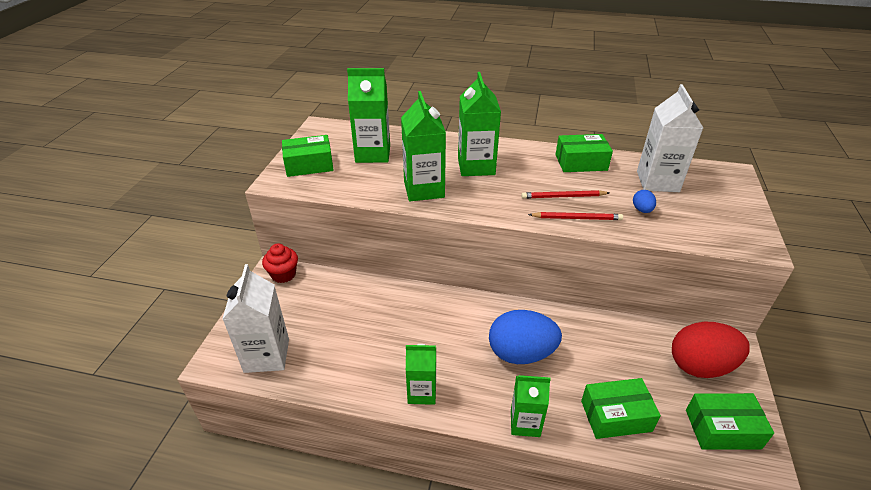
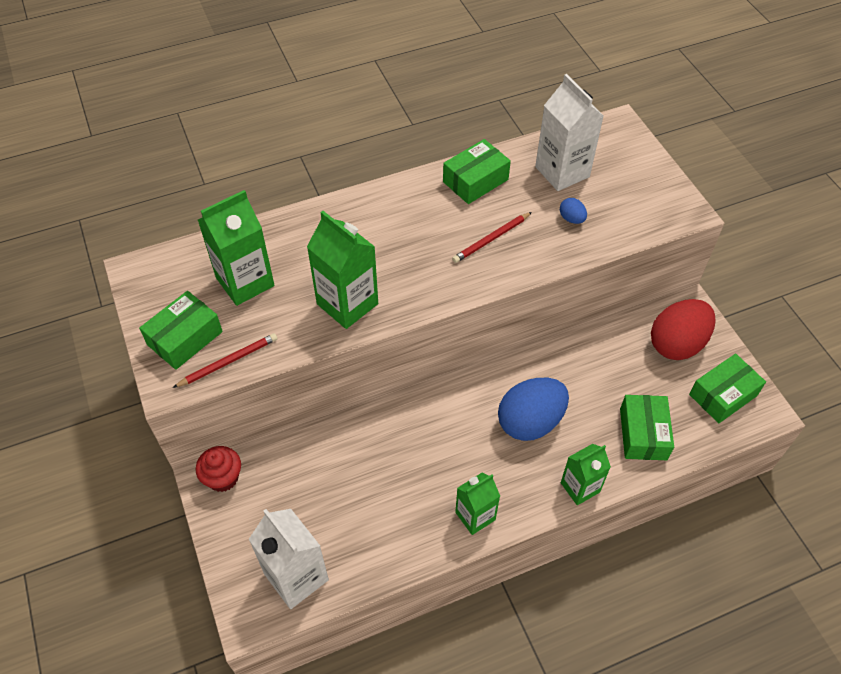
camera: 35 degrees left, 15 degrees up
(476, 166) = (375, 241): green carton -> none
(577, 218) = (522, 261): red pencil -> red pencil (228, 361)
(616, 416) = (643, 434): green box -> green box turned 45 degrees counterclockwise

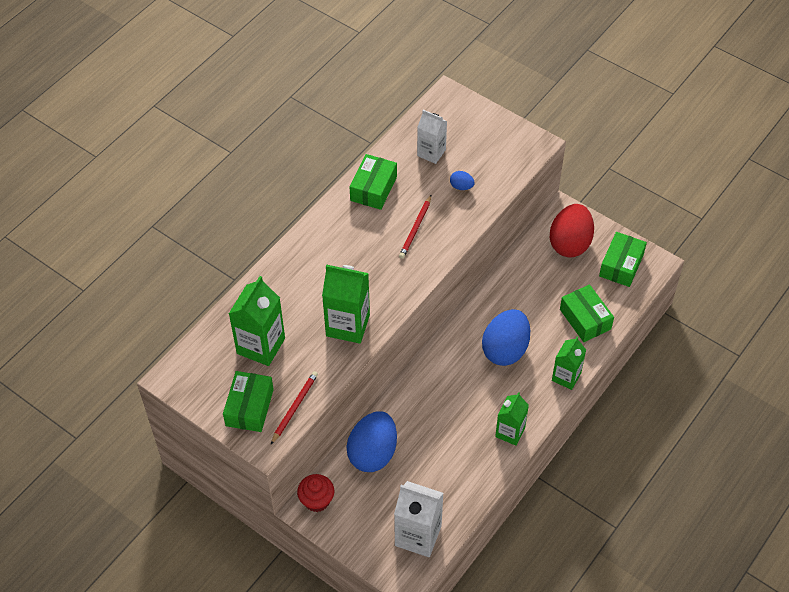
camera: 30 degrees left, 0 degrees up
(314, 459) = (373, 453): none -> blue egg
(562, 172) = (431, 153): white carton -> white carton, size x0.65

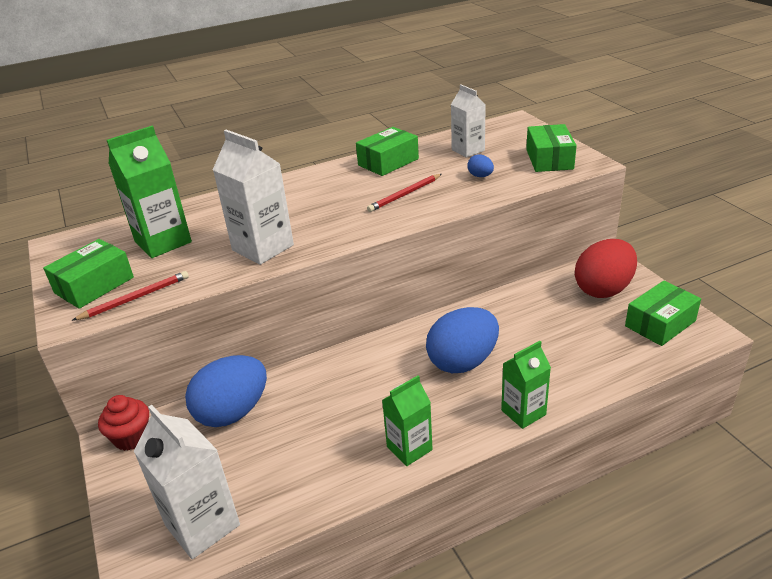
camera: 30 degrees right, 20 degrees down
(348, 325) = (263, 248): green carton -> white carton
(585, 319) = (583, 361): green box -> green box (549, 159)

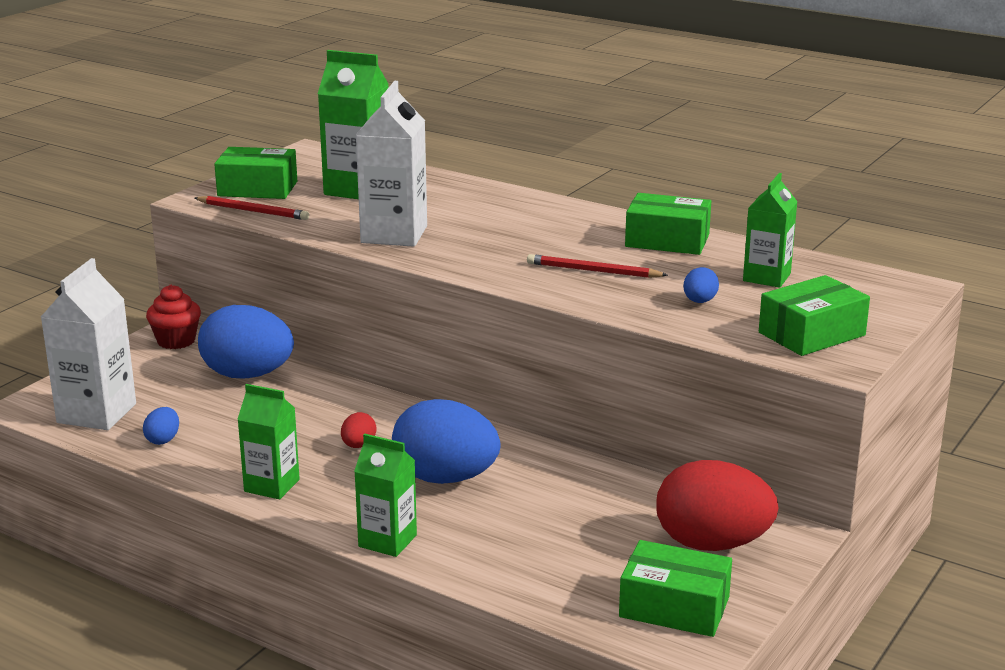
camera: 55 degrees right, 10 degrees down
(288, 492) = (163, 440): none -> blue egg
(389, 387) = (358, 445): none -> red egg
(468, 150) = (766, 277): white carton -> green carton

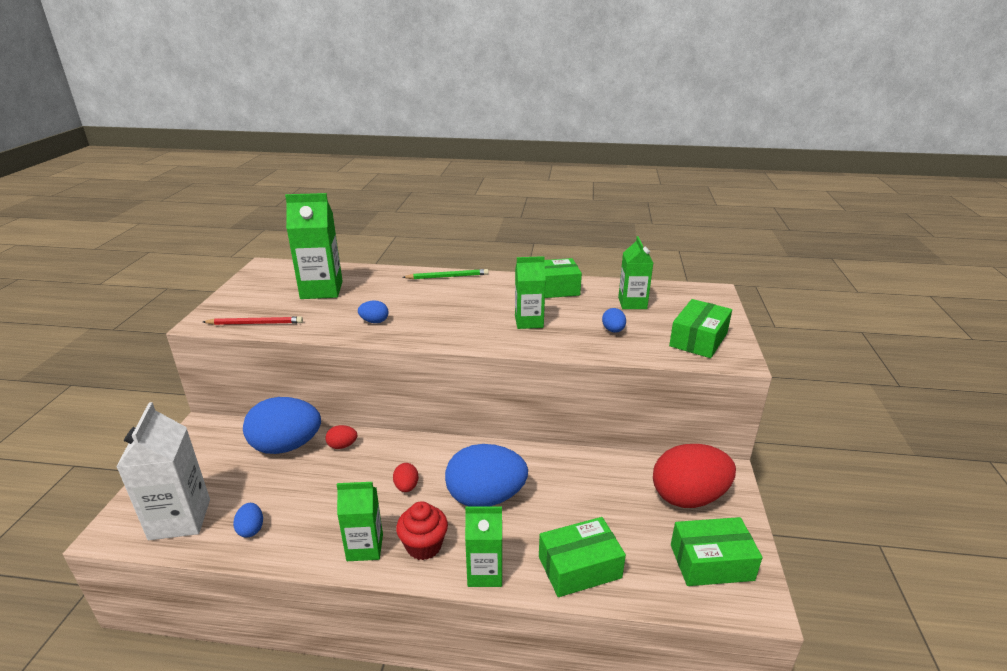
camera: 25 degrees left, 5 degrees up
(176, 341) = (213, 430): red cupcake -> red cupcake (424, 546)
(257, 189) = (246, 303): green box -> green box (579, 567)
(312, 389) = (342, 446): none -> red egg
(394, 234) = (374, 321): white carton -> blue egg
(535, 201) = (447, 277): none -> green pencil
(593, 271) = (529, 322): red pencil -> green carton

